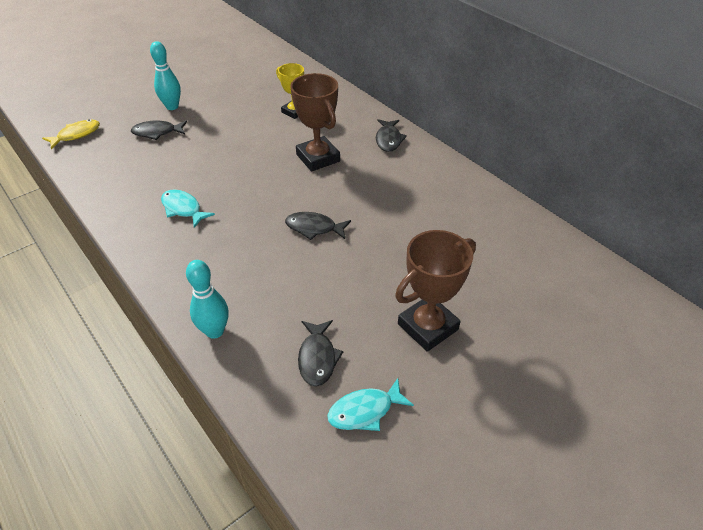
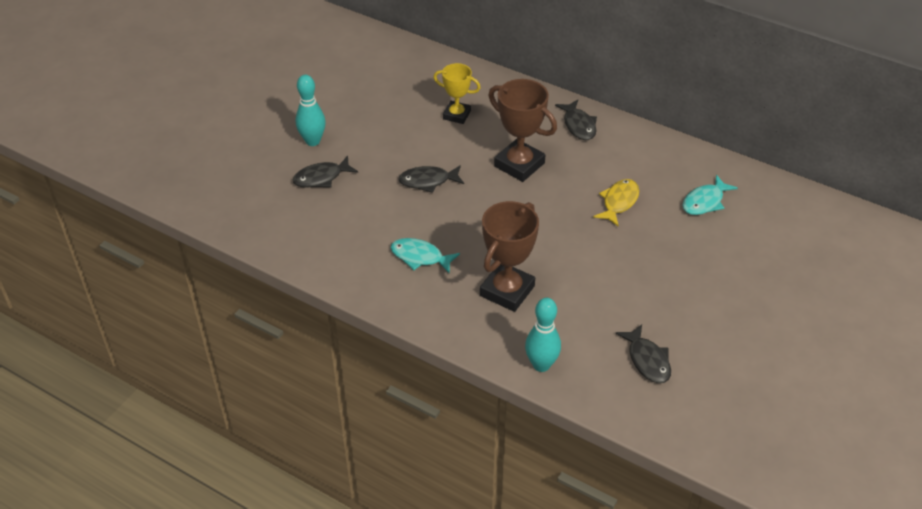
camera: 20 degrees left, 0 degrees up
(76, 135) = (229, 203): yellow fish -> yellow fish (619, 202)
(314, 228) = (565, 242): black fish -> black fish (428, 181)
(365, 411) = (713, 390): turquoise fish -> turquoise fish (705, 202)
(427, 326) = (724, 306): brown trophy -> brown trophy (507, 291)

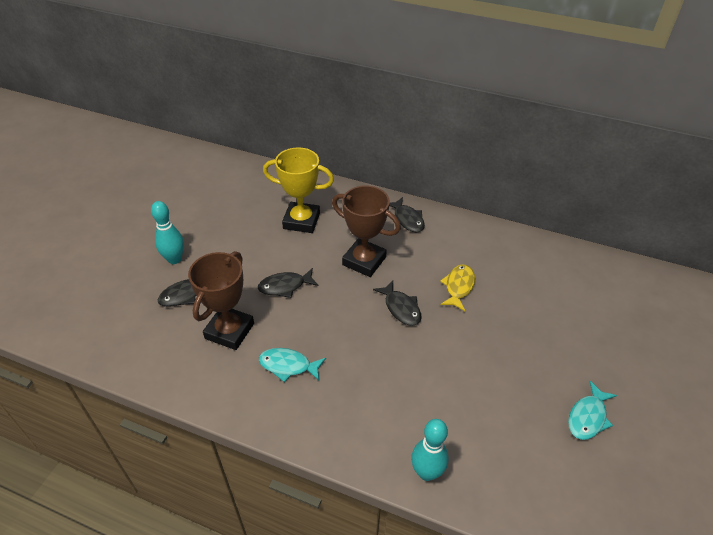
camera: 10 degrees left, 0 degrees up
(457, 115) = (301, 221): yellow trophy -> yellow trophy, size x1.59
(507, 291) = (377, 391): brown trophy -> brown trophy (229, 331)
(647, 360) = (527, 451): black fish -> black fish (401, 308)
(705, 202) = (531, 277): turquoise fish -> turquoise fish (588, 417)

